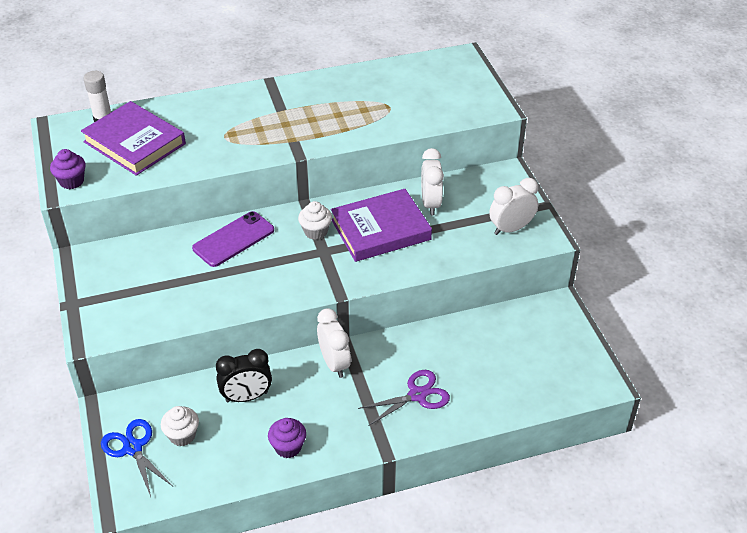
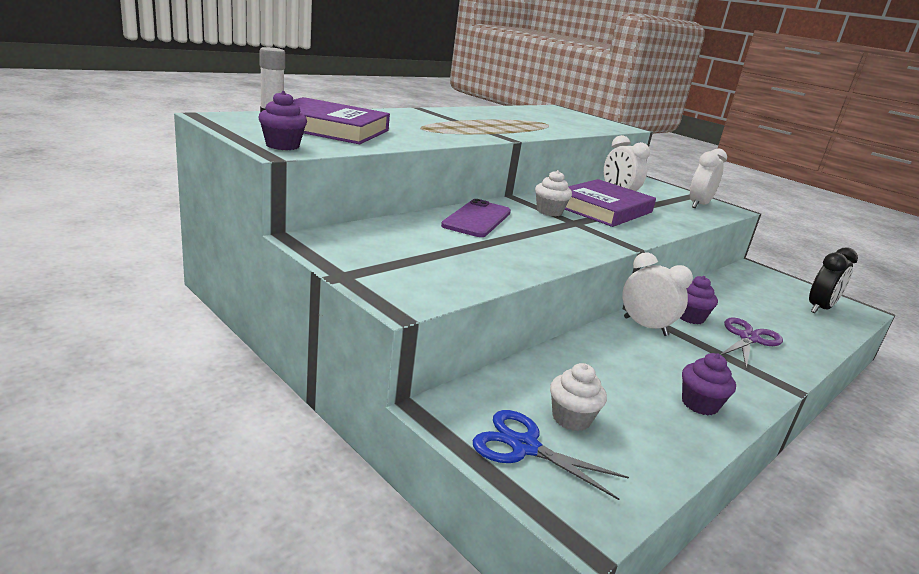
camera: 30 degrees left, 20 degrees down
(246, 397) = (597, 367): black clock -> black clock (819, 308)
(390, 360) = (690, 317): none -> purple cupcake

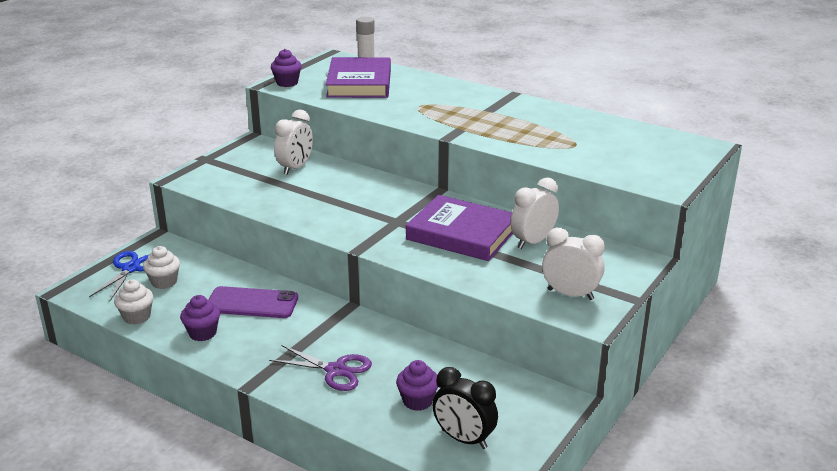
camera: 80 degrees right, 5 degrees up
(477, 219) = (353, 182): purple phone -> purple phone (252, 303)
(549, 212) = (414, 208): white cupcake -> white cupcake (137, 317)
(645, 326) = (319, 312): white clock -> white clock (295, 168)
(690, 317) = (358, 338): purple cupcake -> purple cupcake (417, 401)

